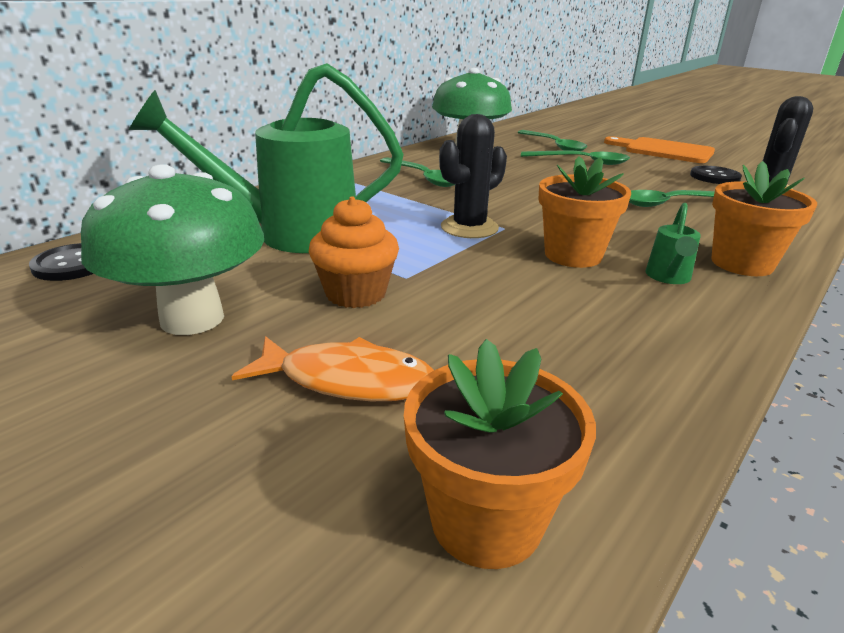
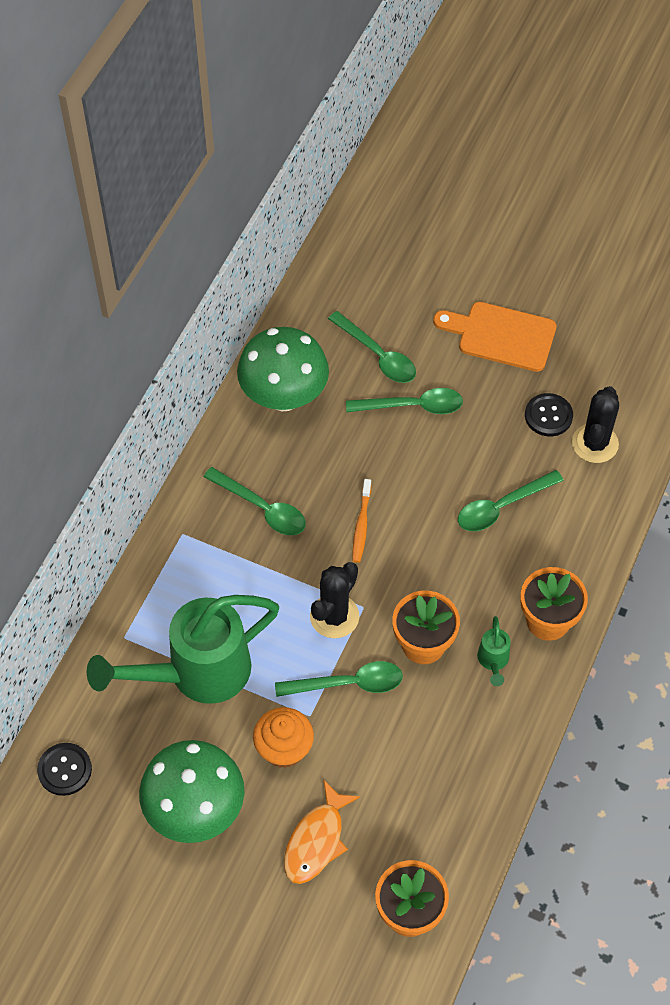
camera: 15 degrees left, 30 degrees up
(348, 380) = (316, 841): orange fish -> orange fish turned 120 degrees clockwise
(467, 264) = (348, 683): none -> green spoon
(518, 194) = (361, 525): none -> orange toothbrush

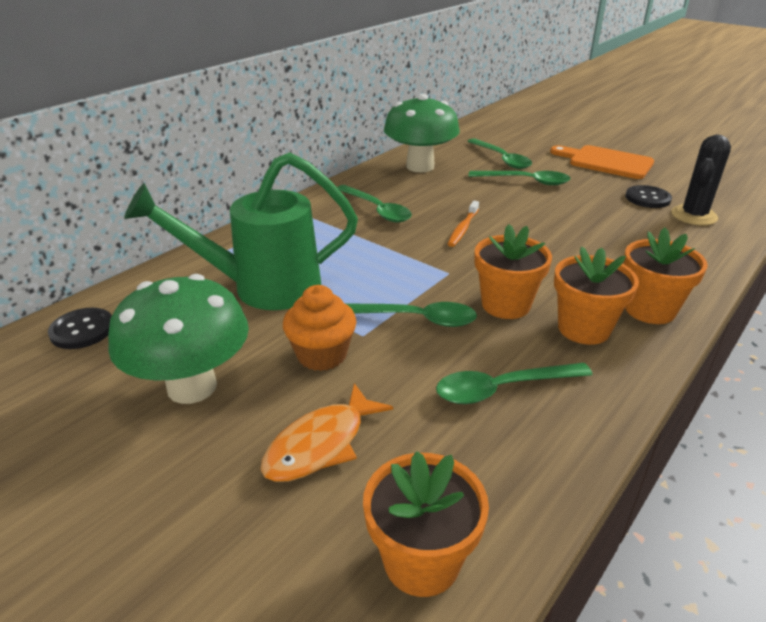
camera: 15 degrees right, 25 degrees down
(334, 616) = (417, 274): black cactus -> none
(493, 661) = (583, 329): green watering can -> orange flower pot
(502, 507) = (601, 236): green spoon -> green spoon (502, 388)

